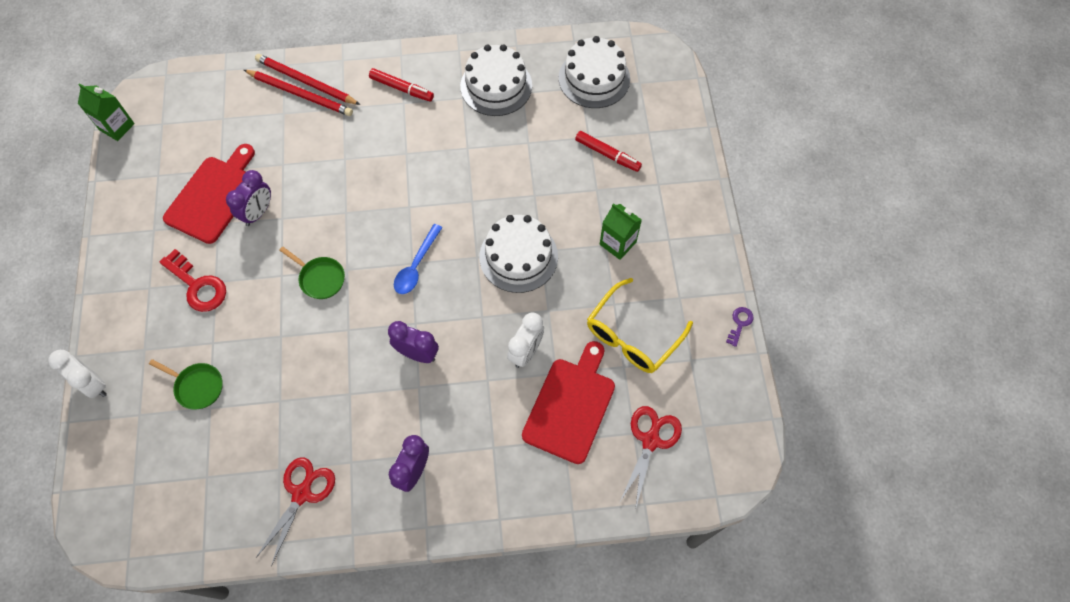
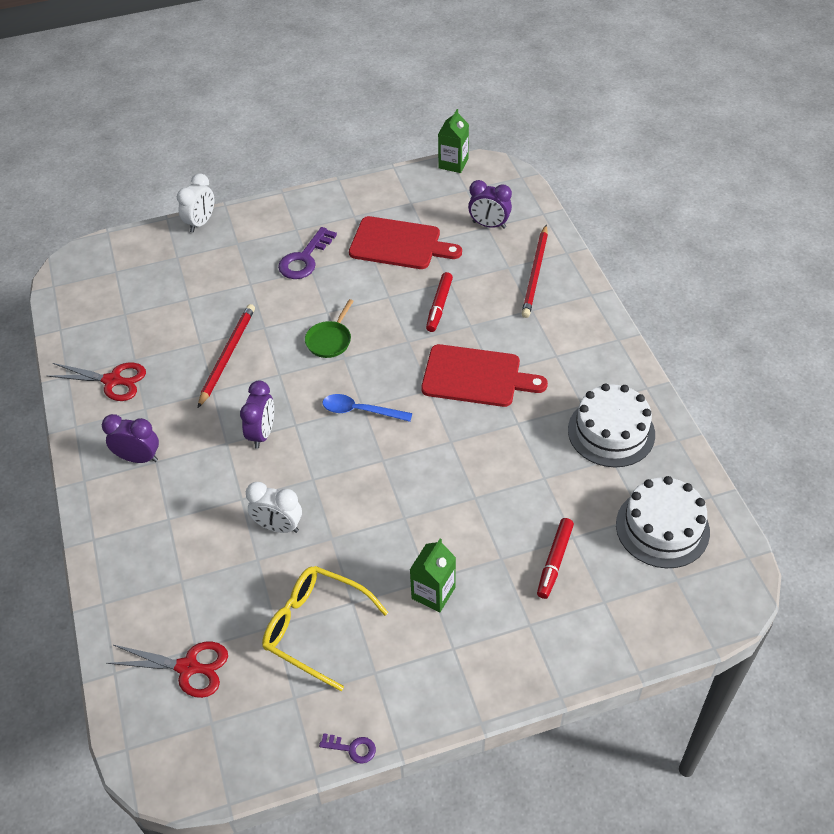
camera: 80 degrees right, 15 degrees down
(197, 386) = (207, 285): green pan -> none
(198, 286) = (304, 259): red key -> purple key
(258, 212) = (390, 278): purple clock -> purple clock (489, 225)
(306, 81) = (552, 273): red pencil -> red pencil (227, 355)
(401, 88) = (574, 350): red marker -> red marker (439, 306)
(518, 256) = (392, 497): white cake -> none
(571, 406) = (221, 580): red cutting board -> red cutting board (476, 377)

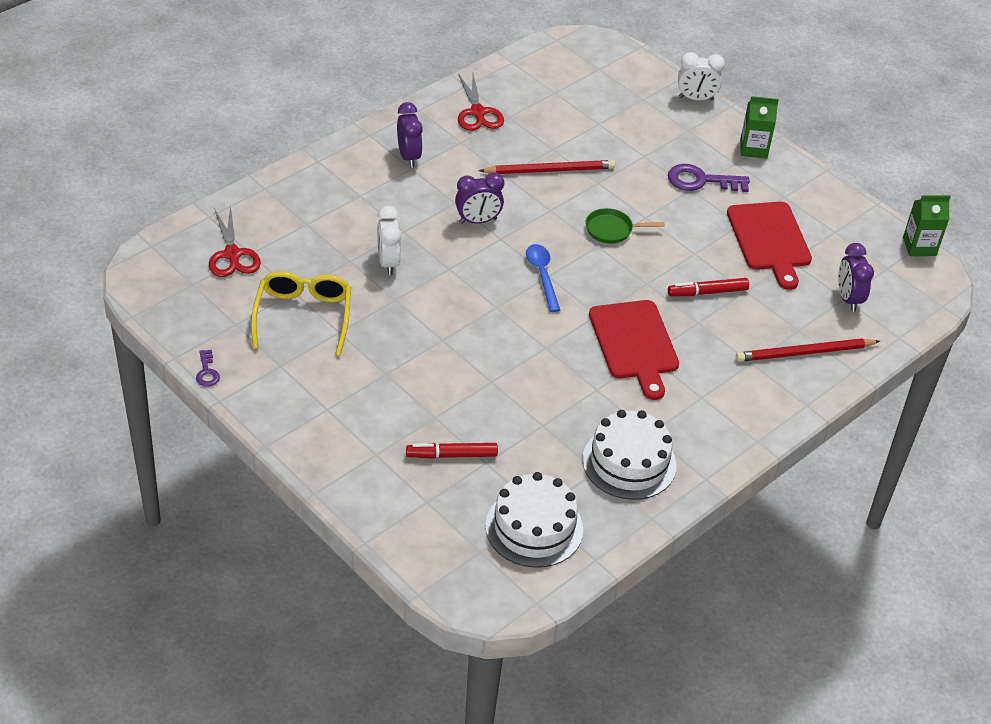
camera: 60 degrees right, 5 degrees down
(433, 593) = (375, 380): green carton -> green carton (753, 149)

